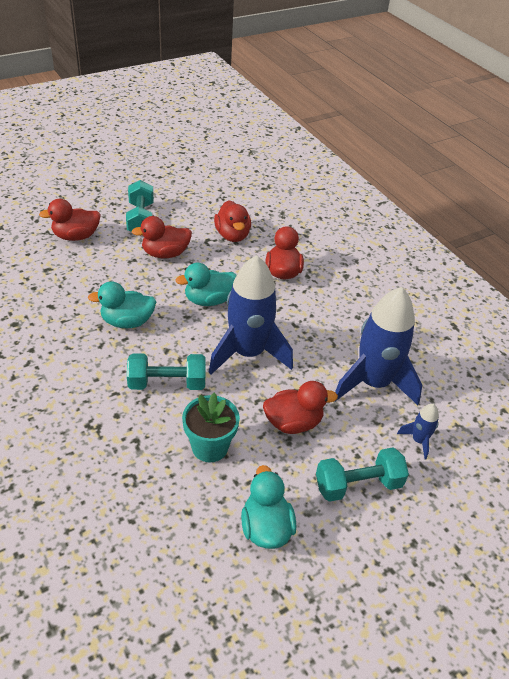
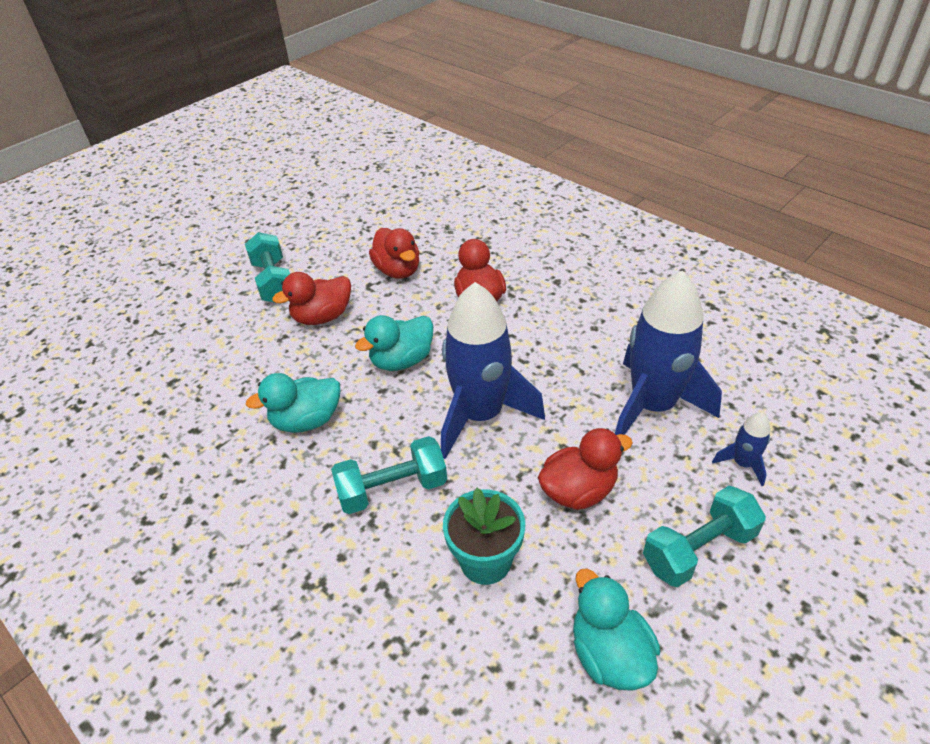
camera: 10 degrees left, 0 degrees up
(76, 236) = (196, 327): red duck -> none

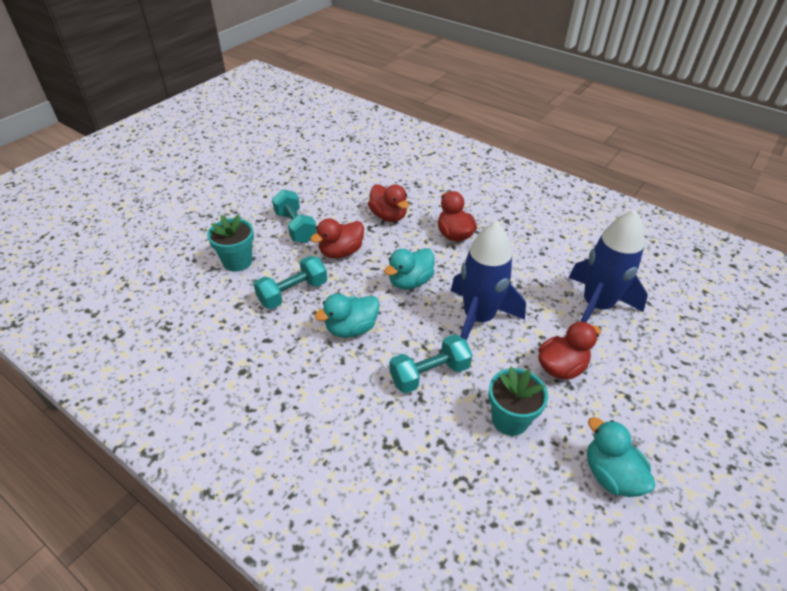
camera: 10 degrees left, 0 degrees up
(188, 325) = (237, 261): none -> turquoise flower pot
(698, 549) = (651, 401): turquoise dumbbell -> turquoise dumbbell (293, 293)
(742, 463) = (666, 342): blue rocket -> none

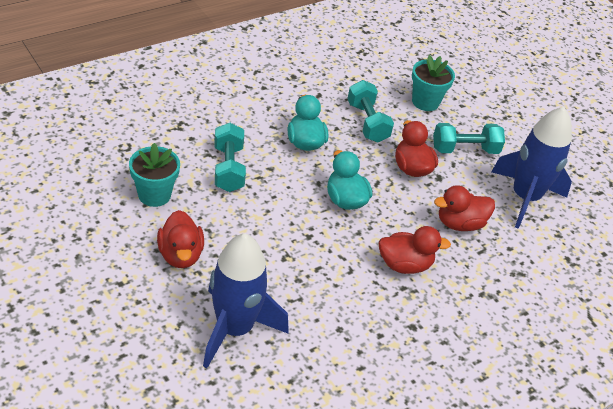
camera: 105 degrees right, 0 degrees up
(478, 318) = (271, 226): blue rocket -> blue rocket (525, 198)
(611, 475) = (67, 227): turquoise duck -> none

